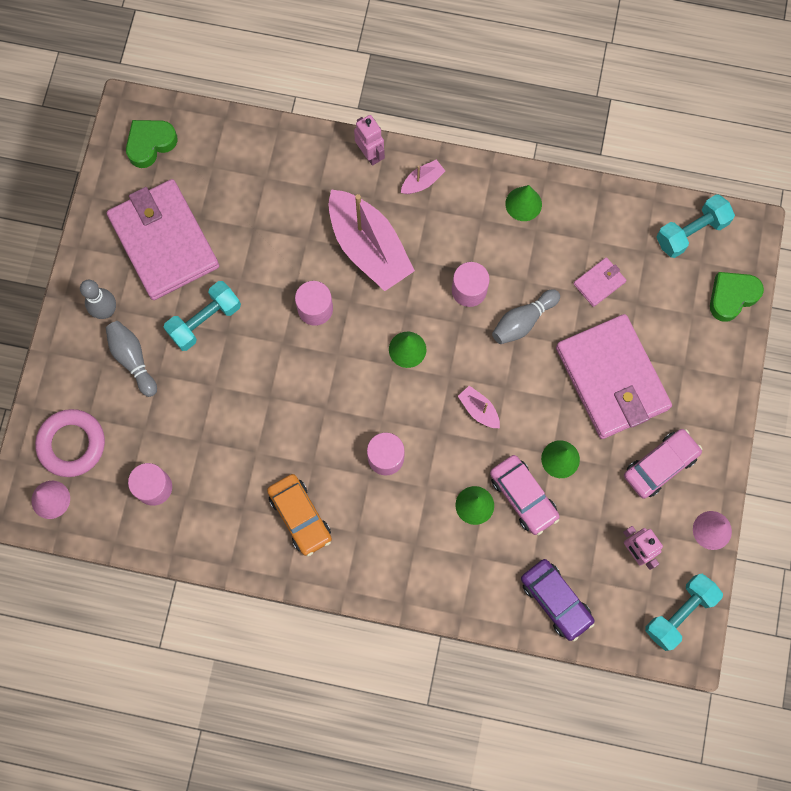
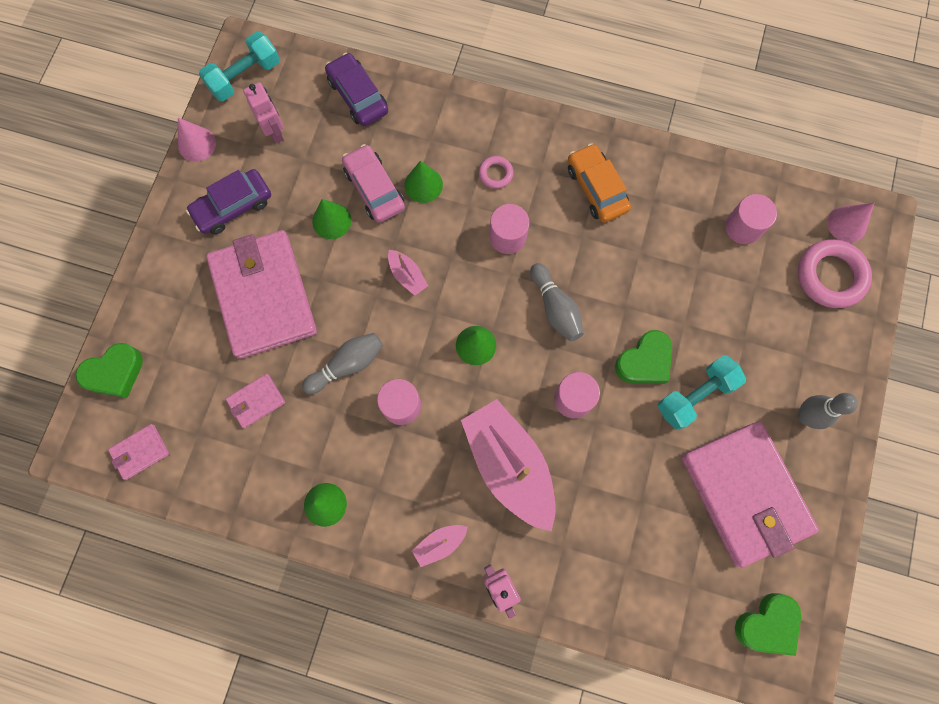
camera: 175 degrees left, 0 degrees up
(133, 359) = (772, 359): grey bowling pin -> grey bowling pin (555, 308)
(251, 347) = (644, 361): none -> green heart
(403, 523) = (495, 174): none -> pink ring
(660, 465) = (233, 206): pink car -> purple car
(691, 232) = (140, 452): turquoise dumbbell -> pink wallet

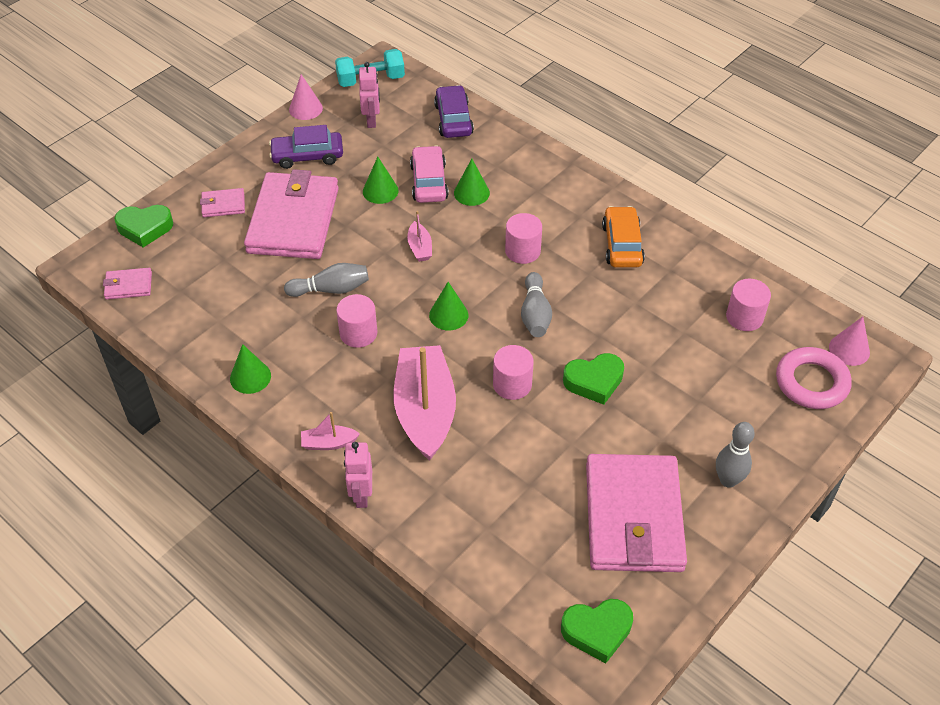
camera: 25 degrees right, 25 degrees down
(256, 401) = (241, 286): pink wallet -> pink wallet (223, 205)
(495, 174) = (538, 206): pink ring -> none
(695, 396) = (628, 424): turquoise dumbbell -> none

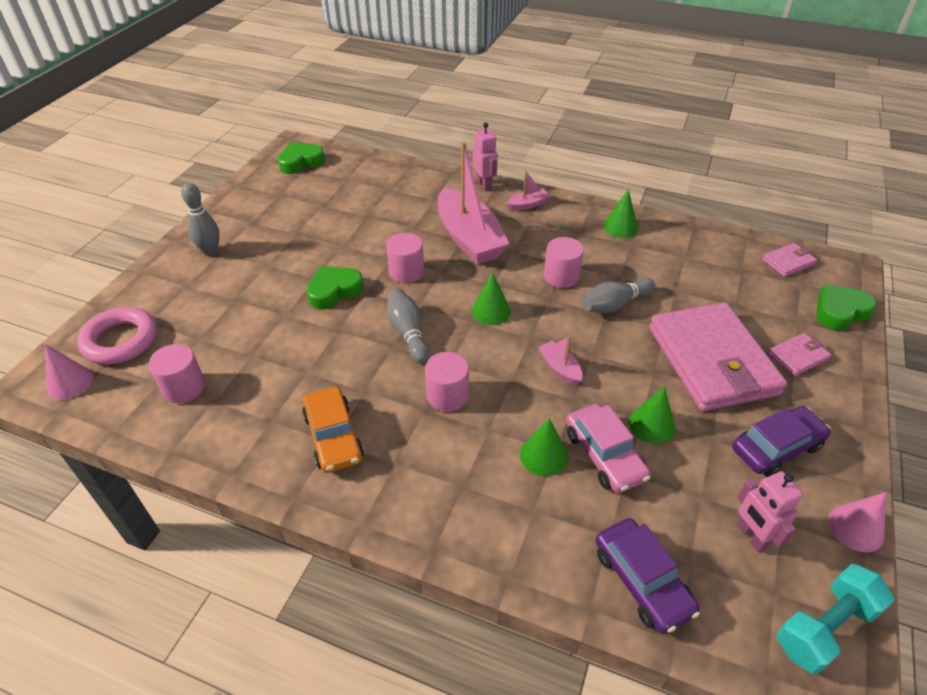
camera: 160 degrees right, 5 degrees down
(633, 517) = (285, 215): pink wallet -> none

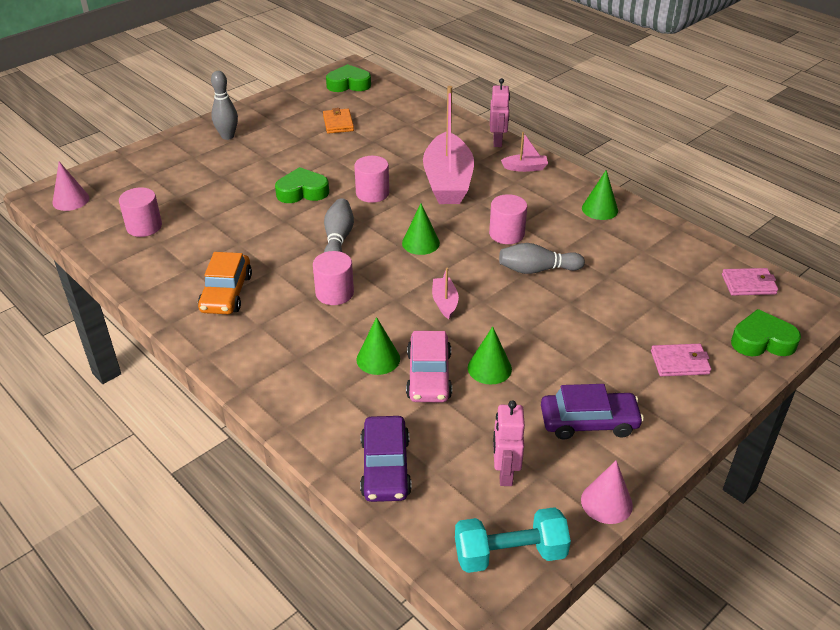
camera: 25 degrees right, 5 degrees down
(120, 340) = (122, 182): pink ring -> none
(319, 206) = (338, 123): none -> orange wallet
(711, 360) = (590, 339): pink wallet -> none

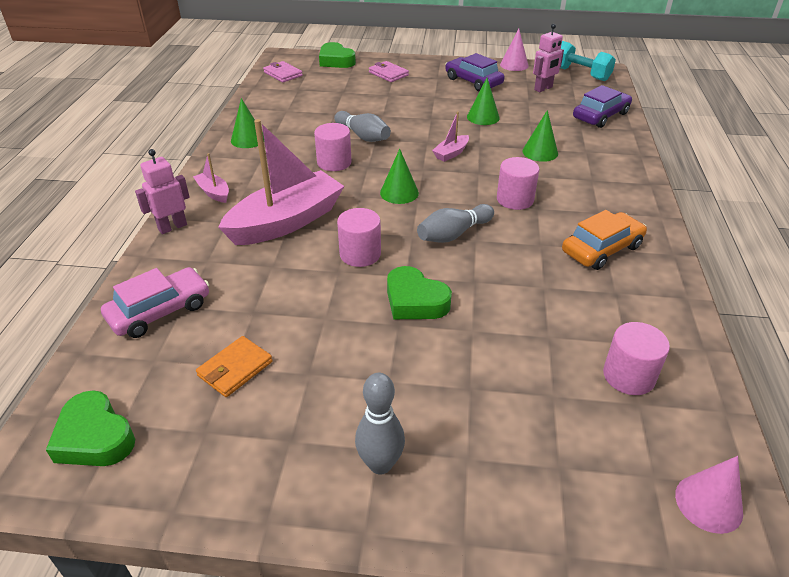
camera: 130 degrees left, 0 degrees up
(429, 376) = (522, 131): pink car -> pink car (160, 311)

